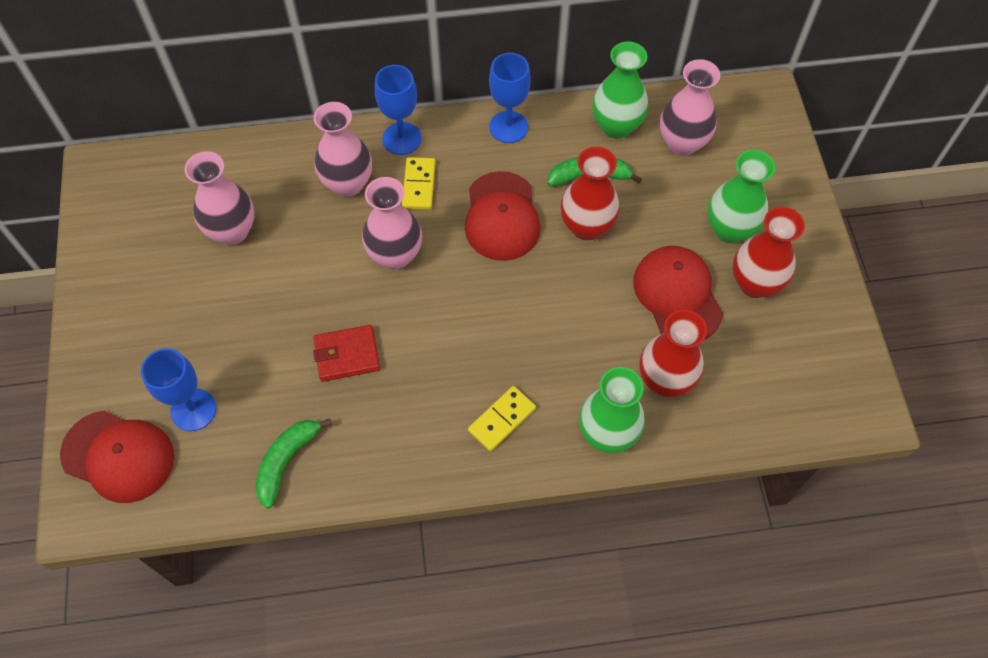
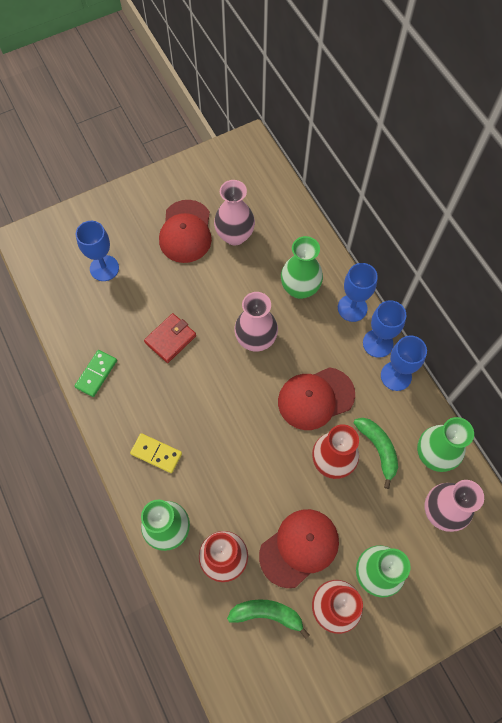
camera: 70 degrees right, 5 degrees up
(118, 456) = (63, 242): red cap -> red cap (186, 232)
(286, 461) = (87, 333): green banana -> green banana (267, 614)
(347, 355) = (170, 339): red wallet -> red wallet turned 75 degrees clockwise
(348, 184) = (300, 288): pink vase -> green vase
(355, 465) = (96, 374): none -> green domino
(419, 185) = (318, 334): yellow domino -> none
(459, 129) = (378, 343): none -> blue goblet

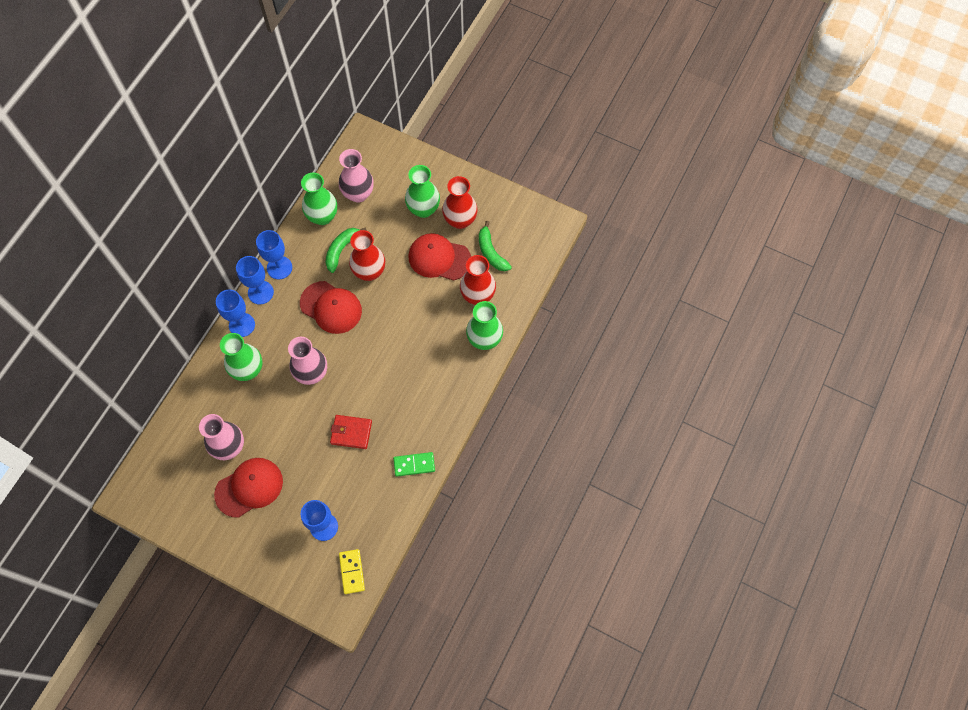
camera: 125 degrees left, 0 degrees up
(156, 453) = (442, 382): yellow domino -> yellow domino (352, 572)

